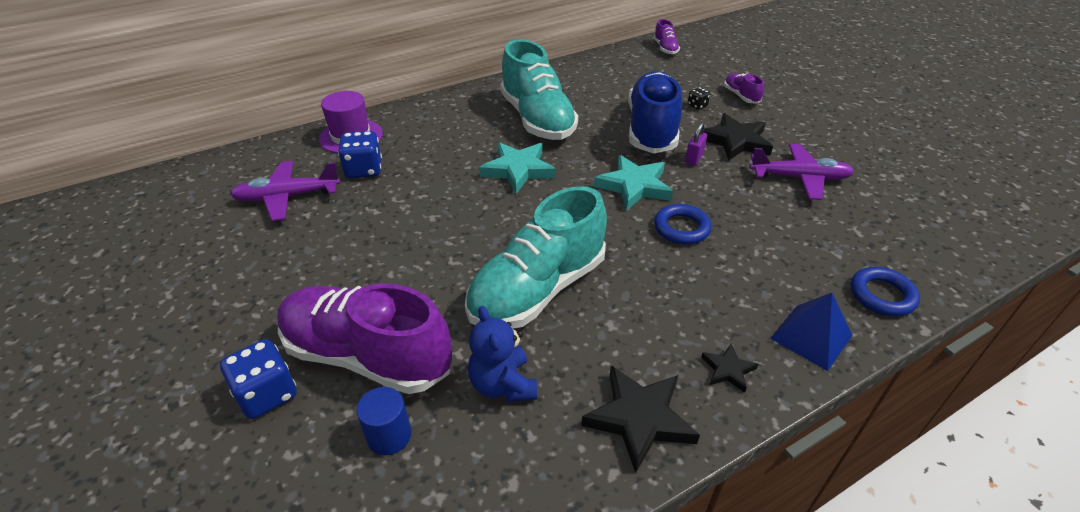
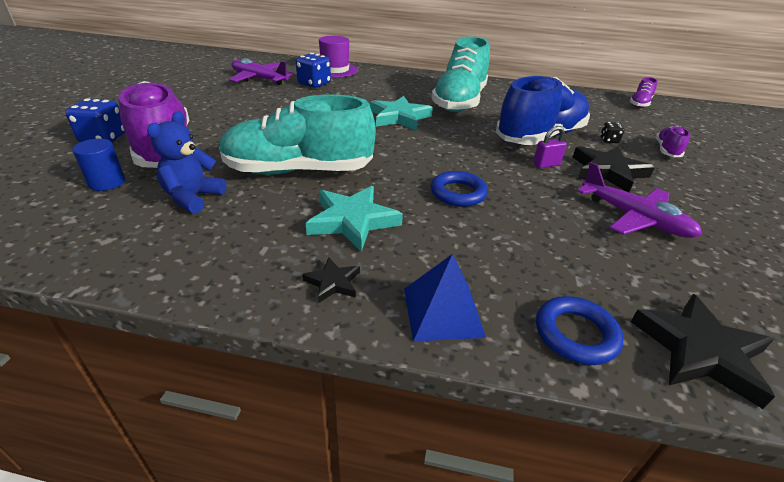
camera: 40 degrees right, 5 degrees down
(634, 186) = (465, 157): turquoise star -> turquoise star (352, 221)
(639, 418) = (224, 263): black star -> black star (699, 351)

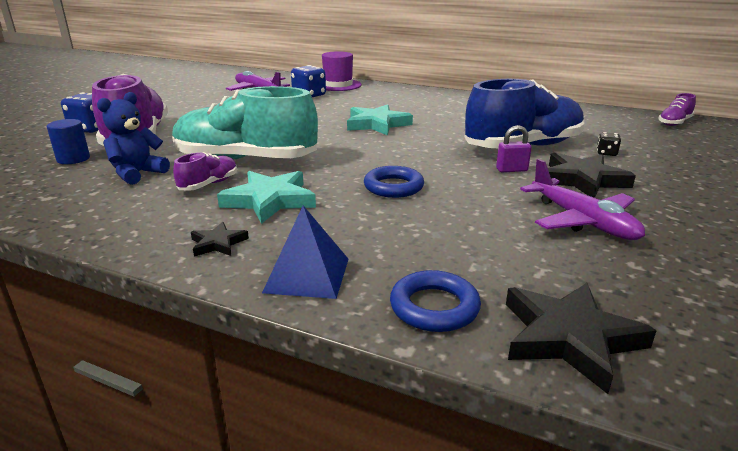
camera: 15 degrees right, 10 degrees down
(459, 102) = (453, 114): turquoise shoe -> none
(667, 151) = (675, 166): purple shoe -> purple shoe (209, 184)

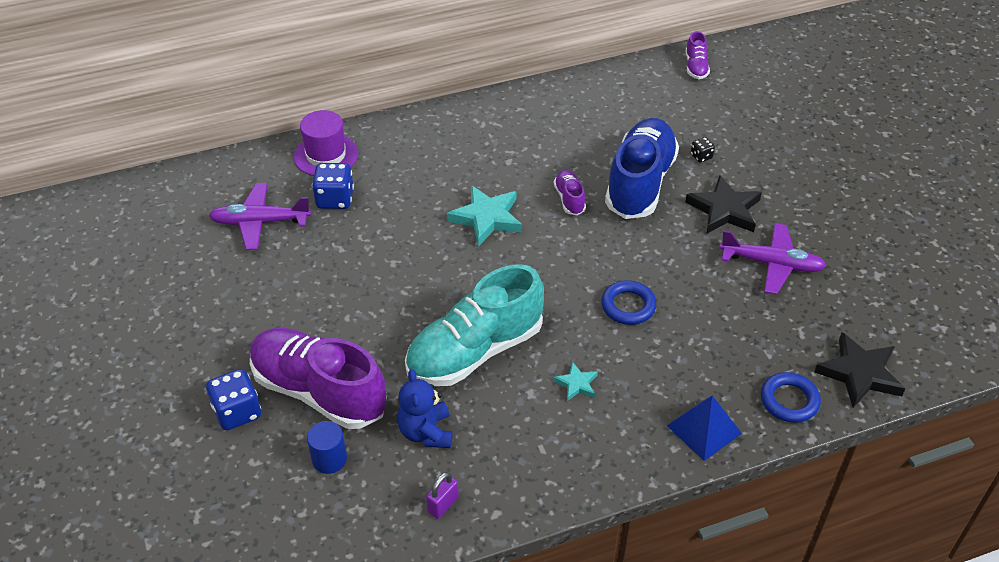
camera: 45 degrees left, 20 degrees up
(209, 184) = (504, 400): purple shoe -> purple shoe (569, 199)
(218, 243) = (618, 447): black star -> none
(269, 200) = (576, 384): turquoise star -> turquoise star, size x0.52
(511, 170) = (671, 226): purple padlock -> purple padlock (443, 505)

